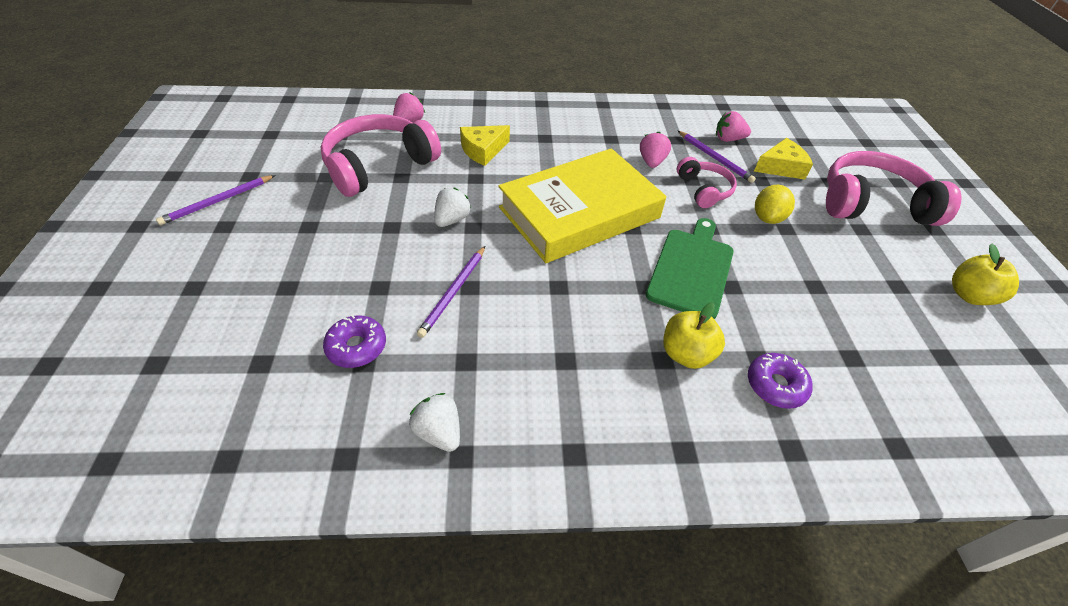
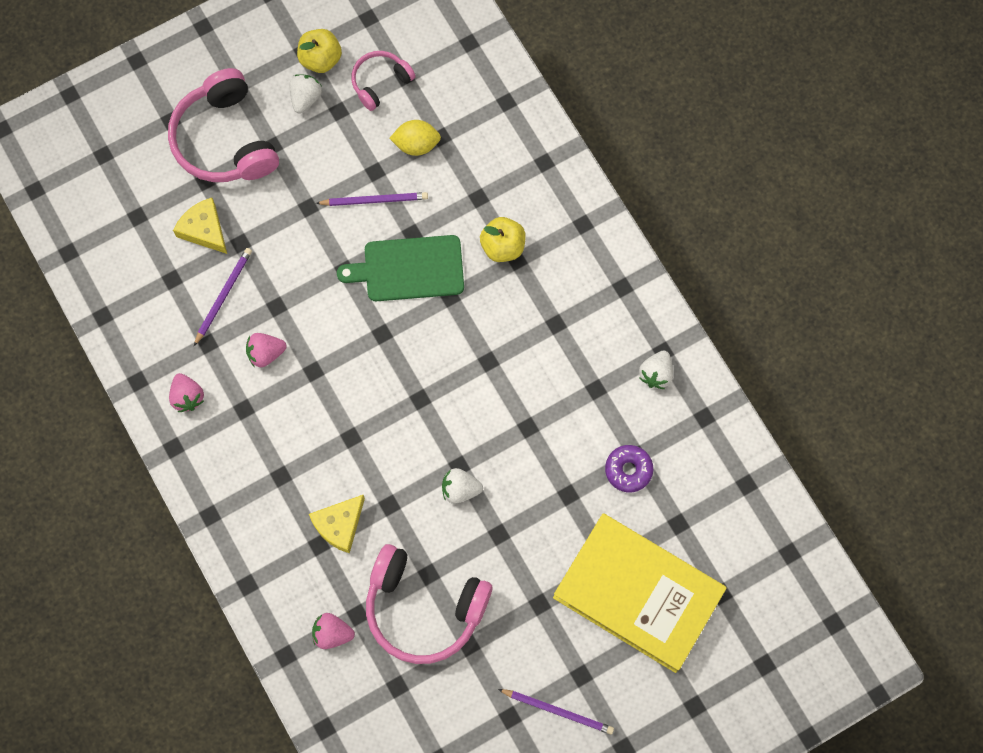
camera: 115 degrees left, 25 degrees up
(453, 292) = (540, 436): purple pencil -> purple pencil (374, 200)
(483, 150) = (339, 525): yellow cheese -> yellow cheese turned 105 degrees clockwise
(579, 213) = (386, 386): yellow book -> yellow book (638, 594)
(704, 190) = (287, 290): pink headphones -> pink headphones (380, 82)
(728, 139) = (177, 292): pink strawberry -> pink strawberry (187, 397)
(767, 218) = (301, 225): yellow lemon -> yellow lemon (416, 144)
(775, 385) = (497, 182): purple donut -> none
(917, 268) = (306, 98): none -> white strawberry

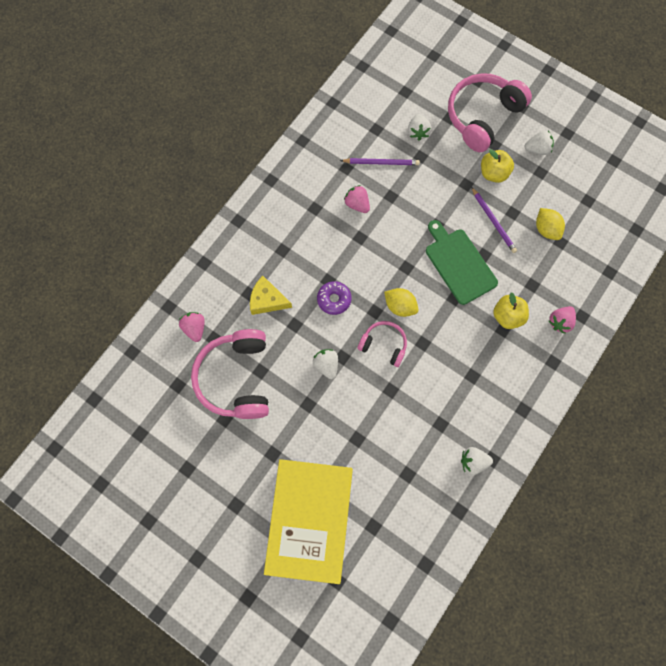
camera: 65 degrees right, 0 degrees up
(187, 397) = (306, 173): pink strawberry -> pink strawberry (560, 322)
(204, 230) = (417, 132): yellow cheese -> white strawberry
(320, 59) = (569, 145): yellow apple -> yellow apple (493, 173)
(380, 82) = (575, 188): pink headphones -> pink headphones (384, 345)
(428, 366) = (400, 306): none -> yellow lemon
(558, 711) = (204, 500): purple pencil -> none
(628, 470) = (394, 473): purple donut -> purple donut (334, 299)

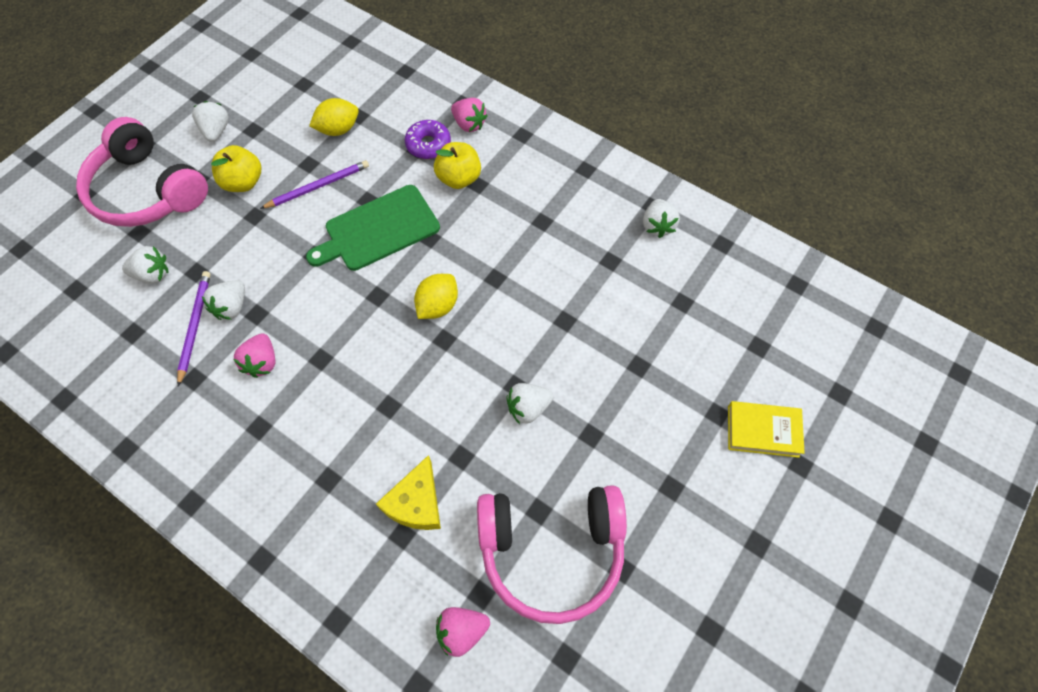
camera: 90 degrees left, 10 degrees down
(309, 520) = (763, 431): yellow book -> yellow book, size x0.43
(334, 299) = (421, 397): purple donut -> purple donut (428, 144)
(357, 204) = (262, 362): pink strawberry -> pink strawberry turned 45 degrees counterclockwise
(384, 345) = (496, 328): pink headphones -> none
(395, 181) = (231, 307): none -> white strawberry

